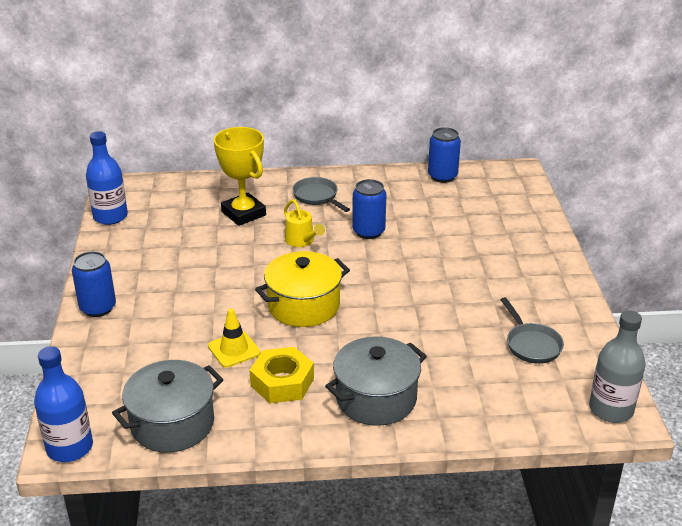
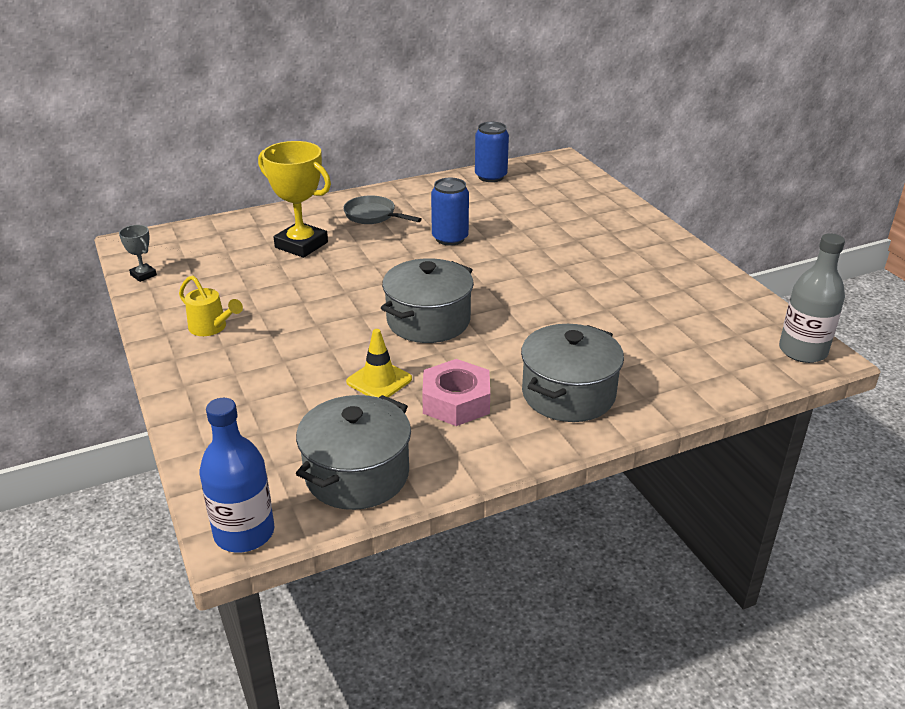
camera: 20 degrees left, 0 degrees up
(98, 308) = (186, 372): blue can -> none
(110, 216) = (143, 275): blue bottle -> grey trophy
(282, 382) = (456, 401): yellow nut -> pink nut
(302, 241) = (384, 260): yellow watering can -> yellow watering can (211, 328)
(303, 306) = (428, 321): yellow pot -> grey pot
(531, 344) = (686, 309): grey pan -> none

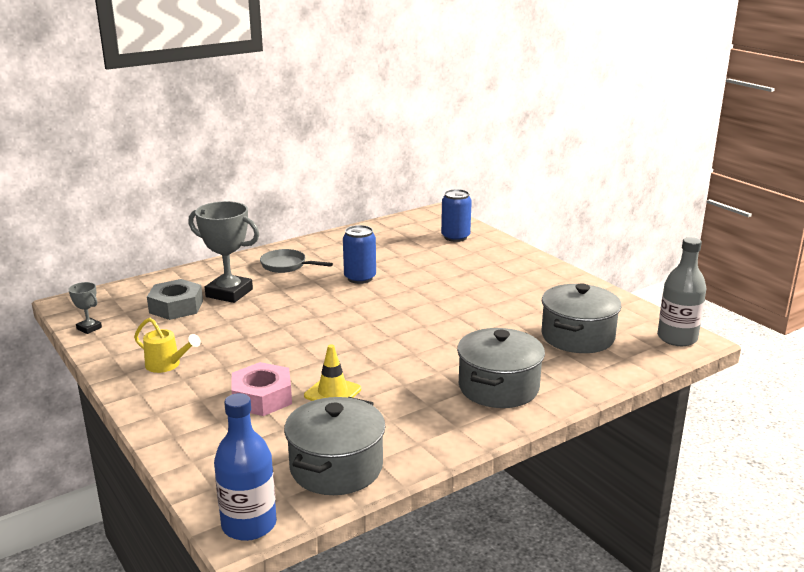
camera: 10 degrees left, 10 degrees down
(240, 257) = (176, 307): none -> grey nut
(301, 245) = (229, 293): yellow trophy -> grey trophy
(428, 321) = (361, 343): grey pot -> grey pot (577, 336)
(456, 401) = (405, 402): pink nut -> pink nut (262, 397)
(491, 176) = (380, 228): blue can -> blue can (455, 237)

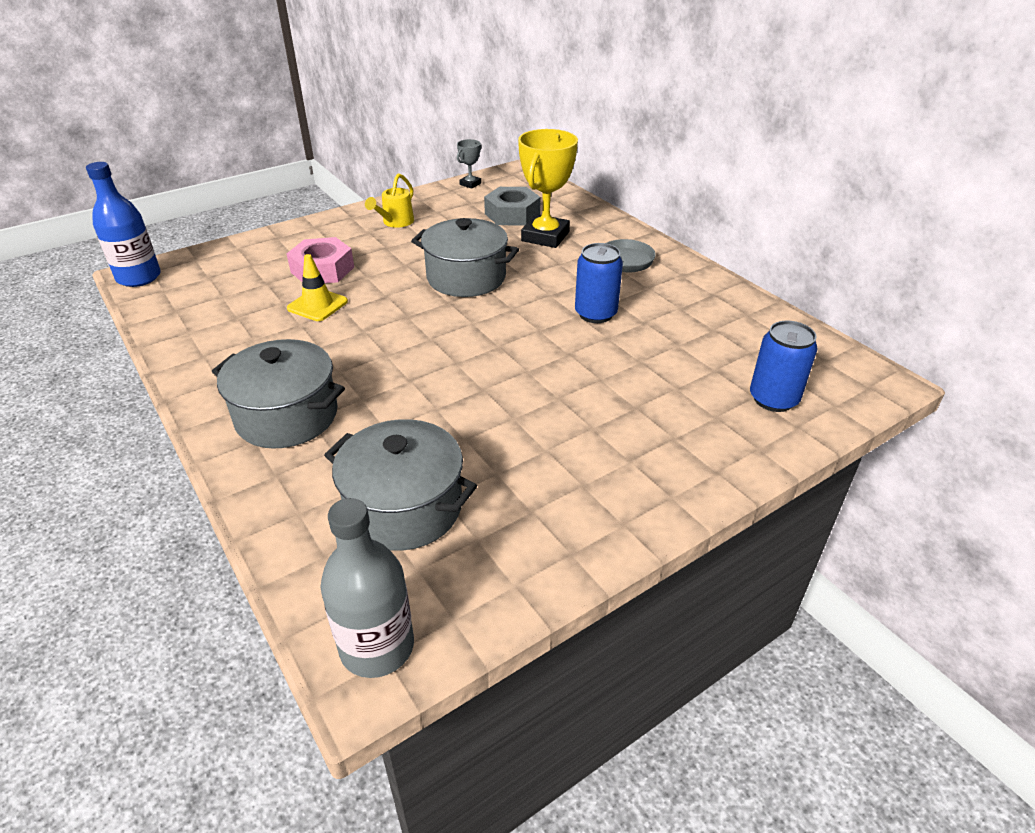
camera: 90 degrees right, 15 degrees up
(229, 293) = (545, 236): grey trophy -> yellow trophy
(336, 467) = (189, 311): grey pot -> grey pot (466, 278)

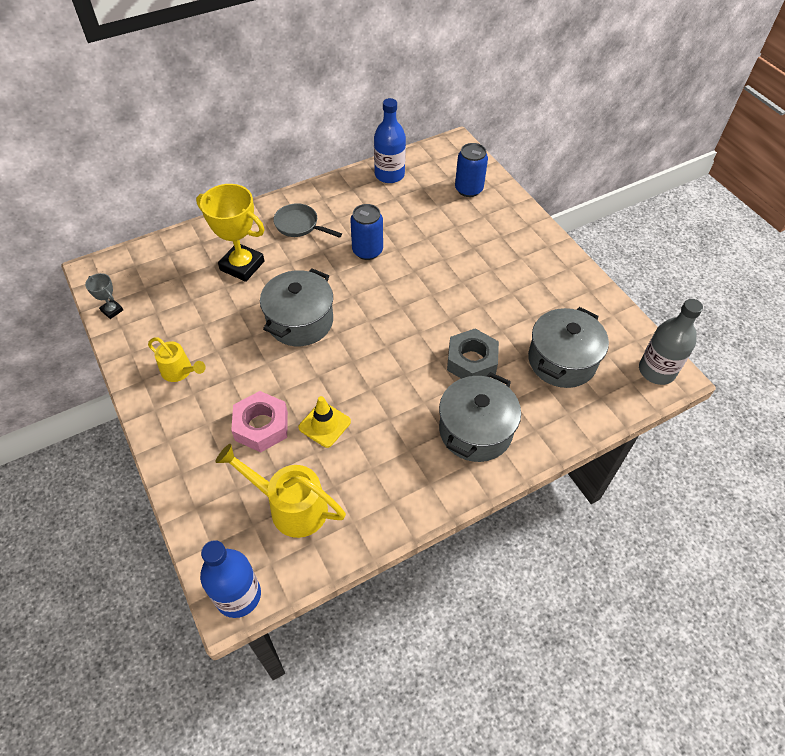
camera: 85 degrees left, 15 degrees up
(221, 294) = (290, 506): none -> yellow watering can
(512, 214) = (192, 283): grey nut -> grey nut (471, 361)
(761, 321) = (389, 175): none -> blue bottle

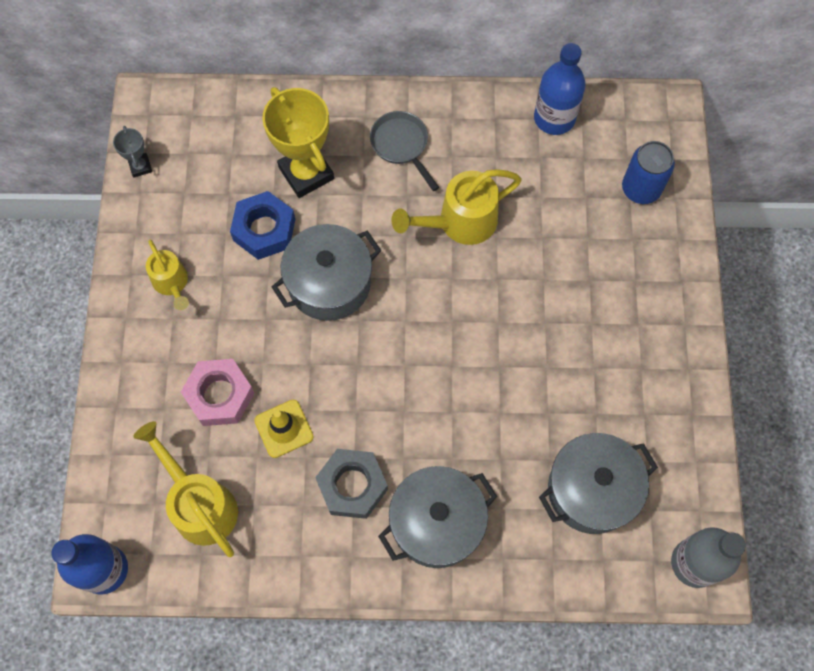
camera: 30 degrees right, 15 degrees up
(232, 310) = (264, 230): none -> blue nut
(367, 251) = (459, 222): blue can -> yellow watering can
(471, 361) = (487, 435): grey nut -> grey nut (352, 486)

